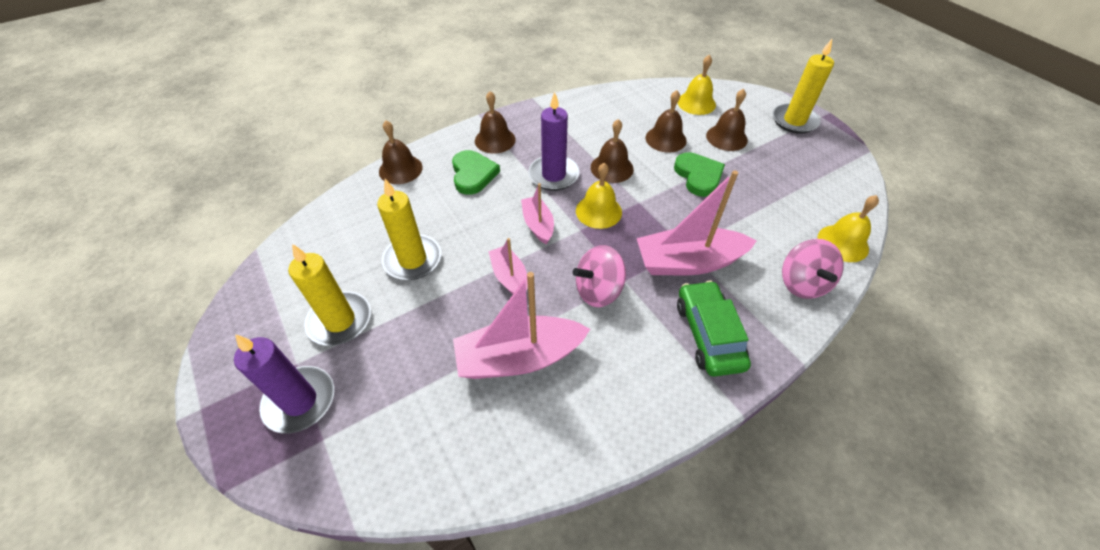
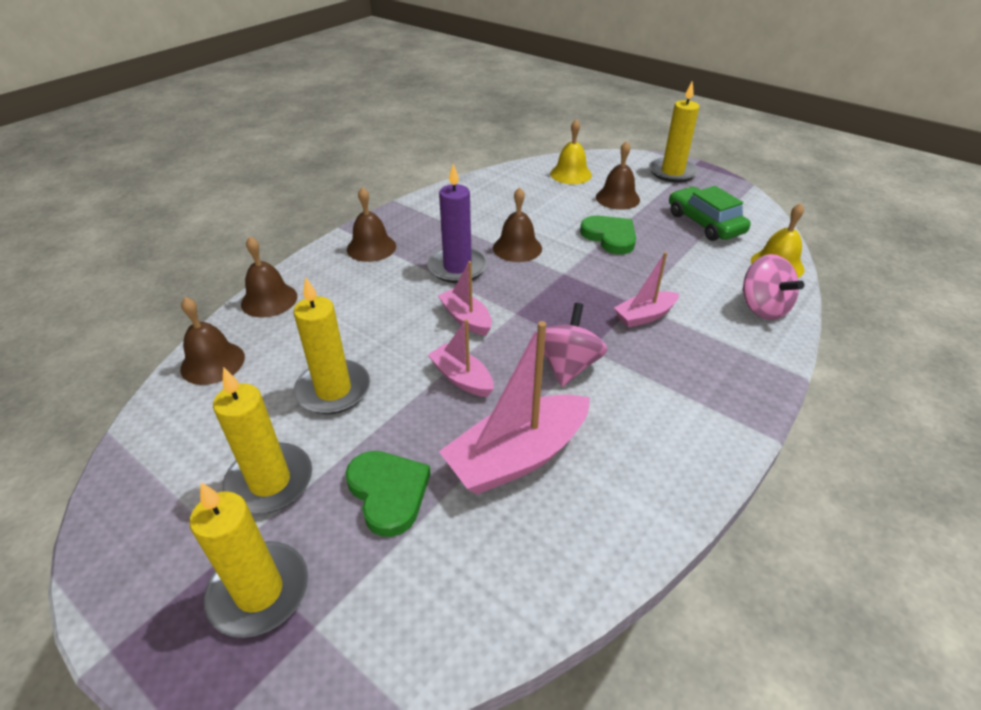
camera: 20 degrees left, 10 degrees down
(300, 401) = (259, 591): purple candle -> yellow candle
(473, 174) = (363, 286): green heart -> green heart (388, 493)
(598, 211) = (526, 291): yellow bell -> none
(598, 290) = (568, 366): pink spinning top -> pink spinning top turned 150 degrees clockwise
(665, 139) = (558, 211): brown bell -> brown bell (212, 362)
(688, 262) = (644, 316): pink boat -> pink boat, size x0.56
(708, 334) = (703, 377): green car -> green car (705, 223)

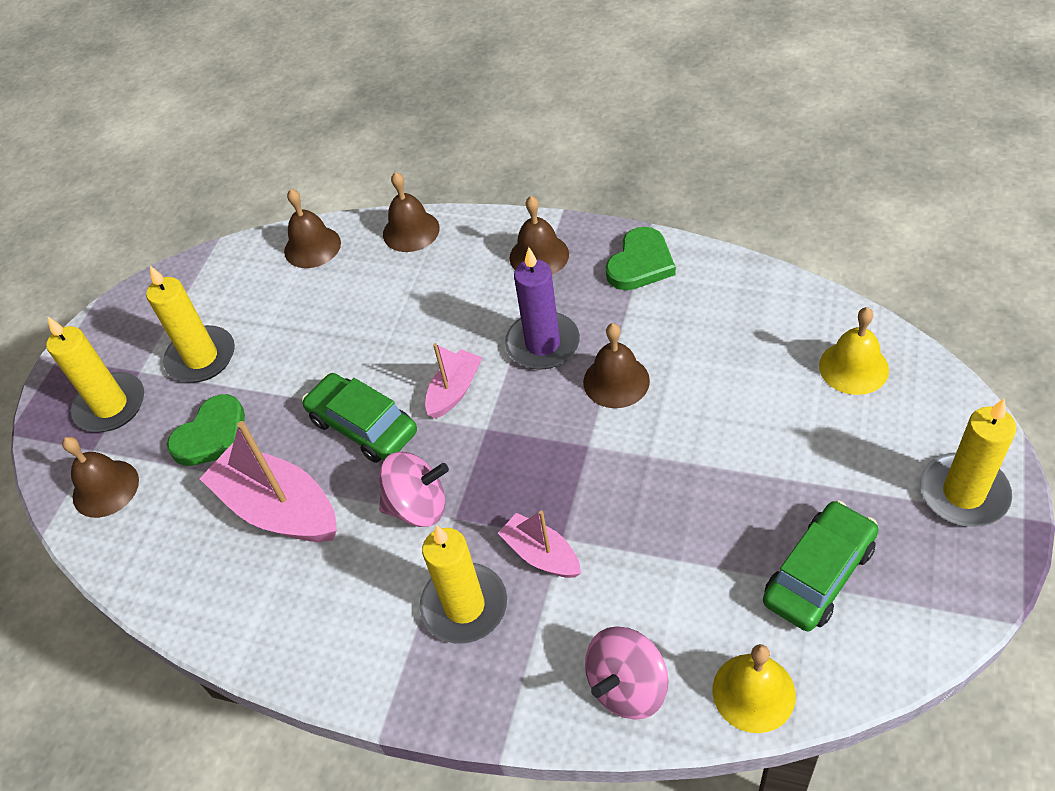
camera: 75 degrees right, 10 degrees up
(333, 390) = (311, 342): yellow candle -> yellow candle (464, 606)
(462, 378) = (363, 426): pink boat -> green car
(610, 237) = (702, 467): green heart -> green heart (640, 263)
(617, 198) = (819, 445): brown bell -> brown bell (105, 488)

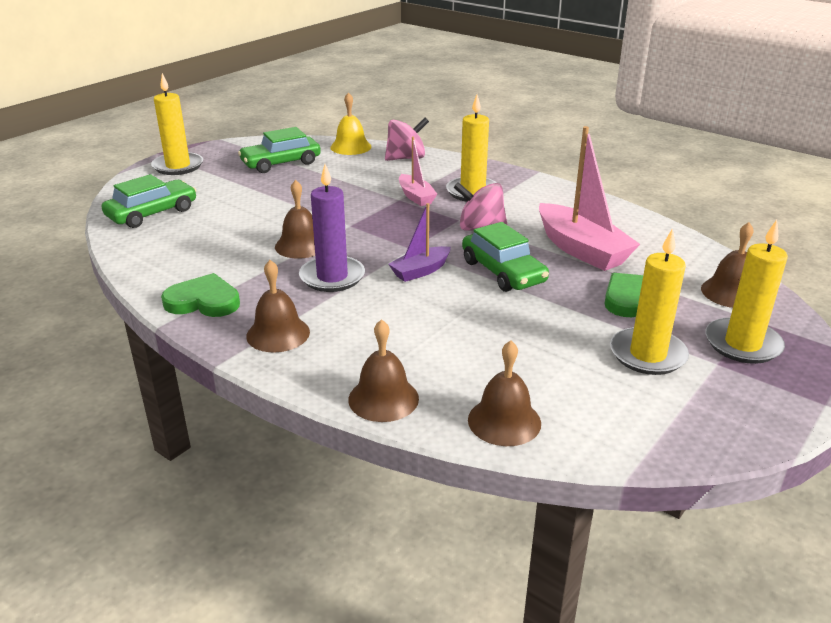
camera: 165 degrees left, 20 degrees down
(454, 391) = (420, 271): pink boat -> purple boat
(640, 263) = (203, 301): green heart -> green heart turned 45 degrees clockwise
(853, 367) = (152, 213): yellow bell -> green car

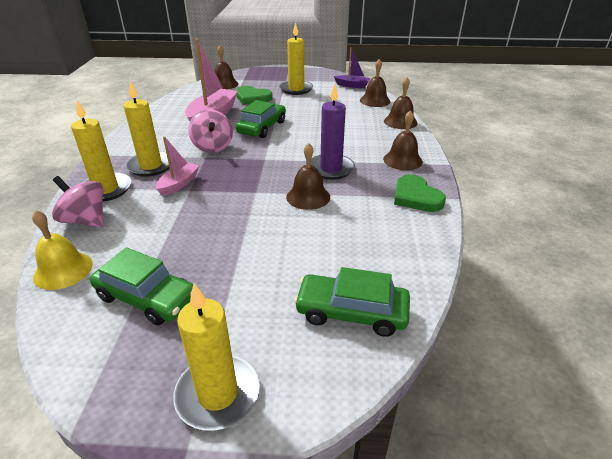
camera: 125 degrees left, 5 degrees up
(420, 271) = (289, 147): purple boat -> purple boat (352, 85)
(742, 344) = (266, 78): yellow candle -> yellow candle (106, 189)

